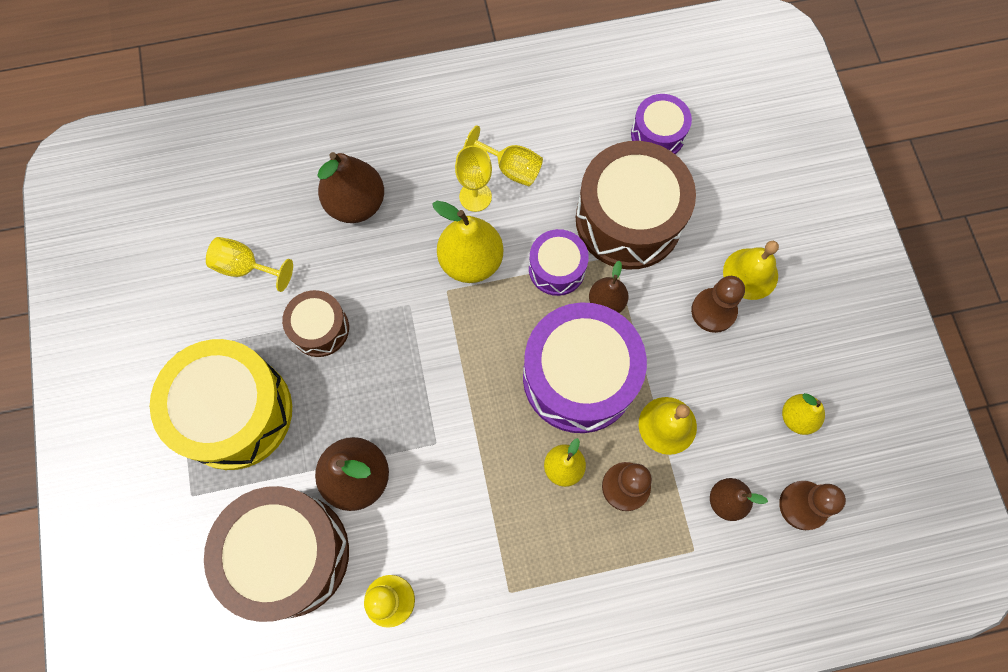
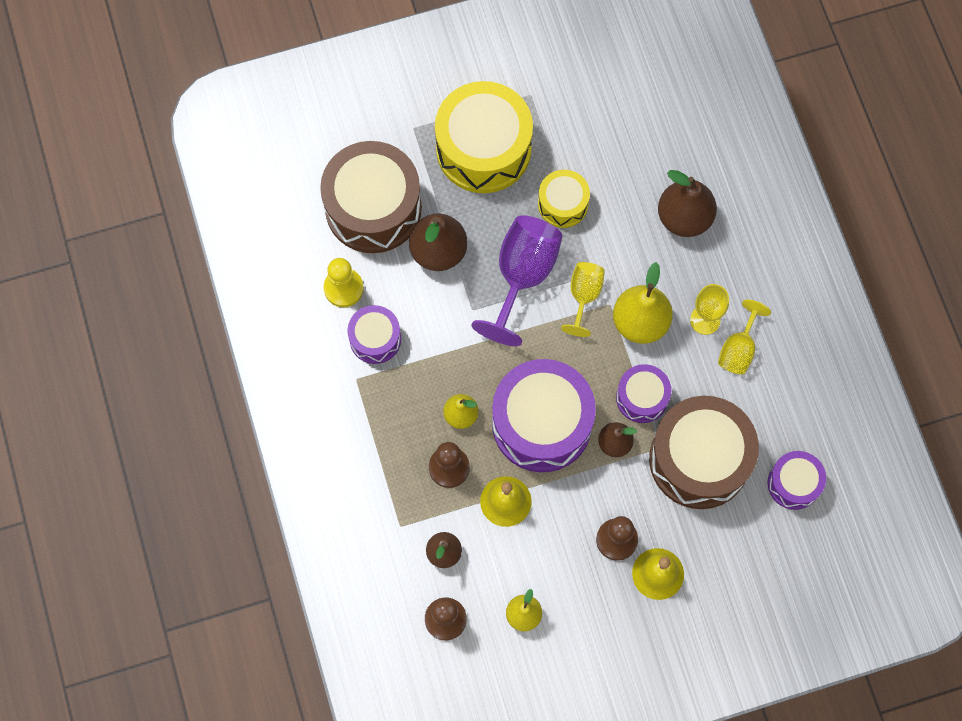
camera: 85 degrees right, 0 degrees up
(246, 267) = (612, 136): yellow goblet -> yellow goblet (584, 296)
(320, 329) = (563, 204): brown drum -> yellow drum
(401, 382) = (522, 276): none -> purple goblet
(460, 564) = (375, 339): none -> purple drum

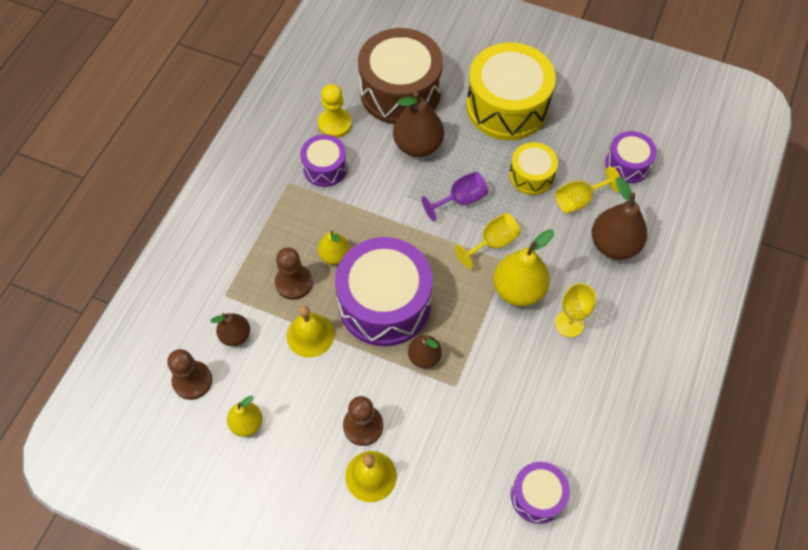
camera: 40 degrees right, 10 degrees down
(522, 276) = (460, 200): purple goblet -> purple goblet, size x0.57
(642, 397) = (473, 341): purple drum -> purple drum (627, 164)
(699, 459) = (477, 418): brown drum -> none
(738, 349) = (578, 363): yellow goblet -> yellow goblet (579, 200)

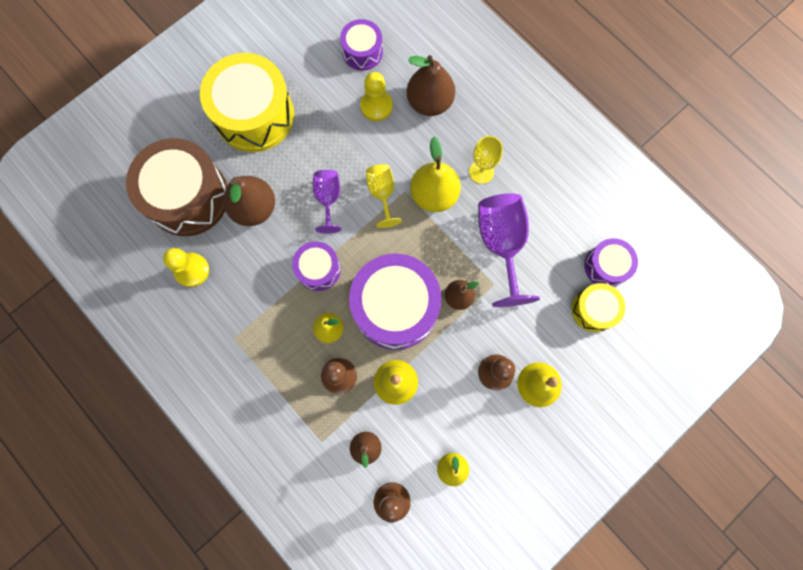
camera: 65 degrees left, 15 degrees up
(325, 167) = (235, 299): purple drum -> purple drum (318, 269)
(502, 376) = (501, 244): none -> purple goblet
(531, 175) = (334, 131): yellow drum -> yellow drum (593, 310)
(579, 200) = (376, 106): yellow goblet -> yellow pawn

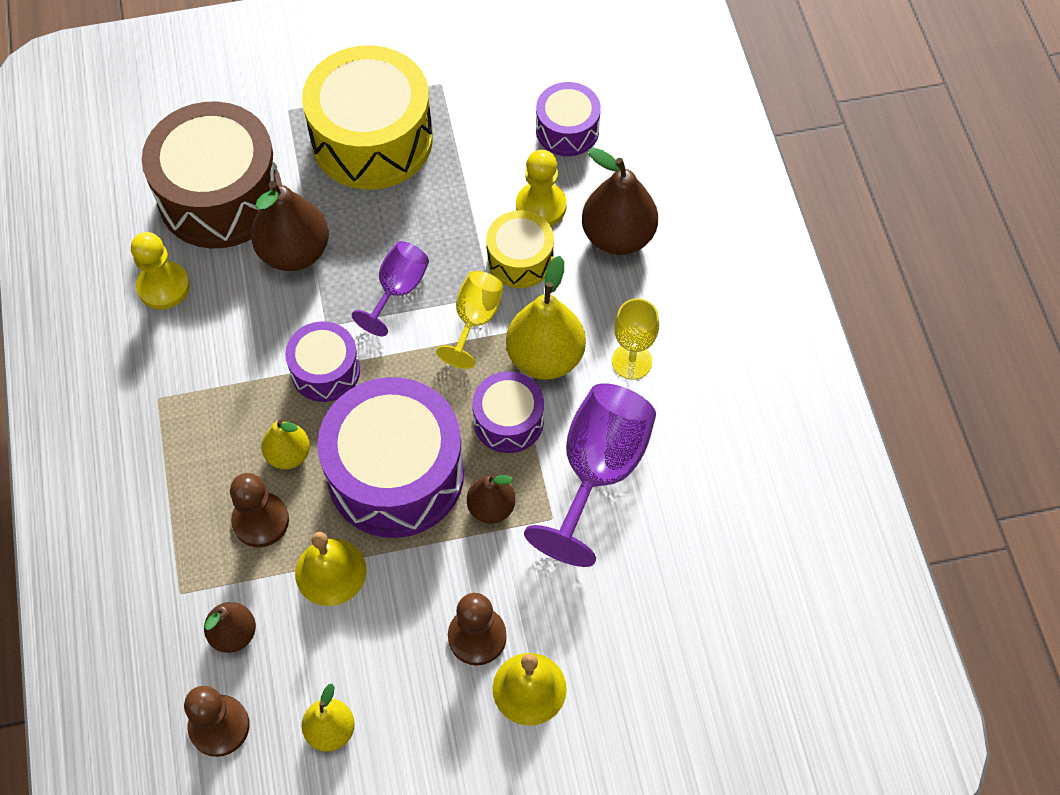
camera: 30 degrees right, 15 degrees down
(593, 310) = (675, 631): yellow drum -> yellow drum (520, 259)
(606, 266) = (733, 581): purple drum -> purple drum (508, 421)

